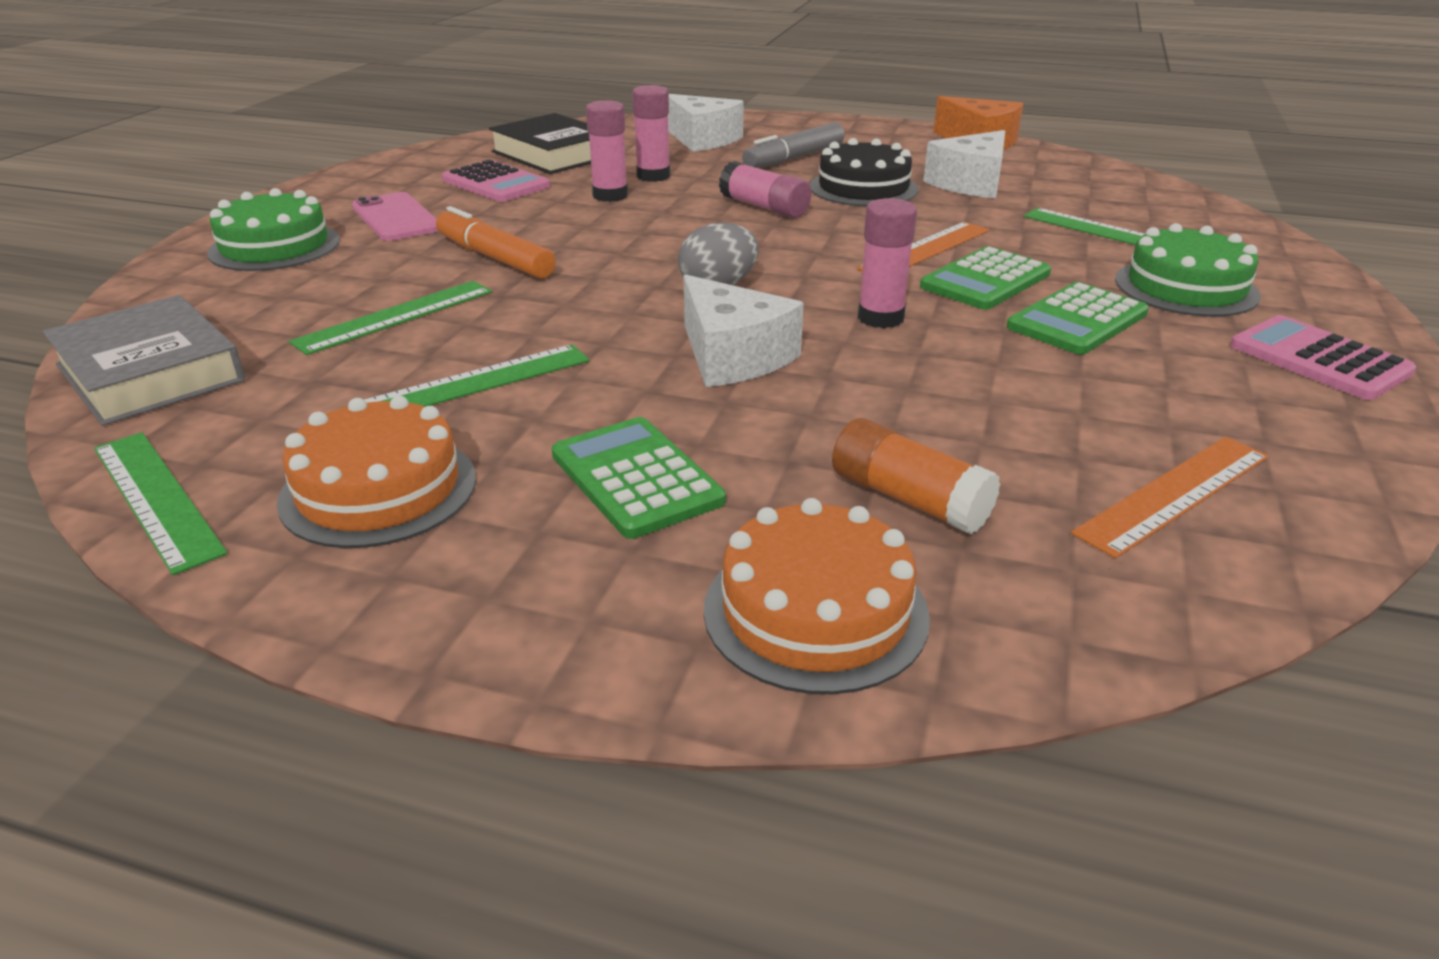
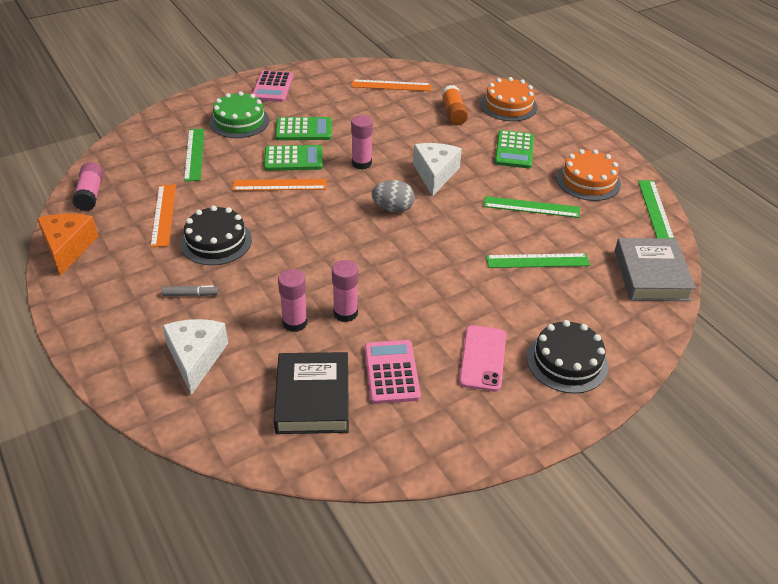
camera: 140 degrees left, 10 degrees up
(274, 246) = (567, 361): green cake -> black cake
(495, 258) = (462, 283): orange marker -> none
(764, 207) = (289, 253): pink glue stick -> pink glue stick (90, 194)
(794, 158) = (190, 294): grey marker -> grey marker, size x0.55
(970, 183) = (163, 215): white cheese -> orange ruler

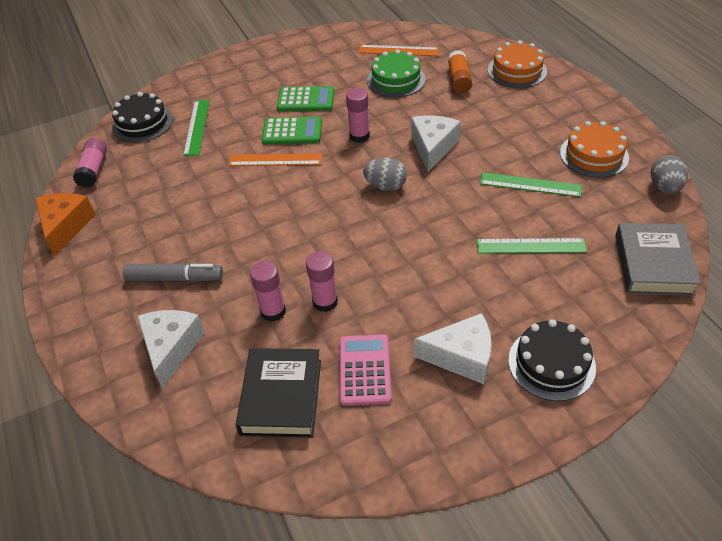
camera: 10 degrees right, 5 degrees up
(163, 215) = (159, 192): orange ruler -> none
(190, 294) = (174, 278): grey marker -> grey marker, size x1.81
(216, 241) = (206, 221): black cake -> black cake (142, 123)
(239, 121) = (244, 91): green cake -> green cake (396, 80)
(272, 87) = (280, 54): pink calculator -> none
(483, 358) = (461, 357): pink phone -> white cheese
(514, 150) = (518, 120): green calculator -> none
(655, 209) = (664, 187): green ruler -> grey egg

